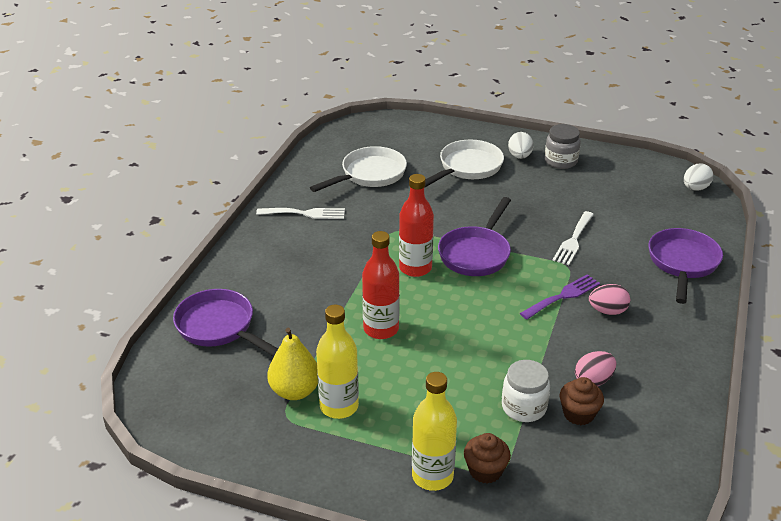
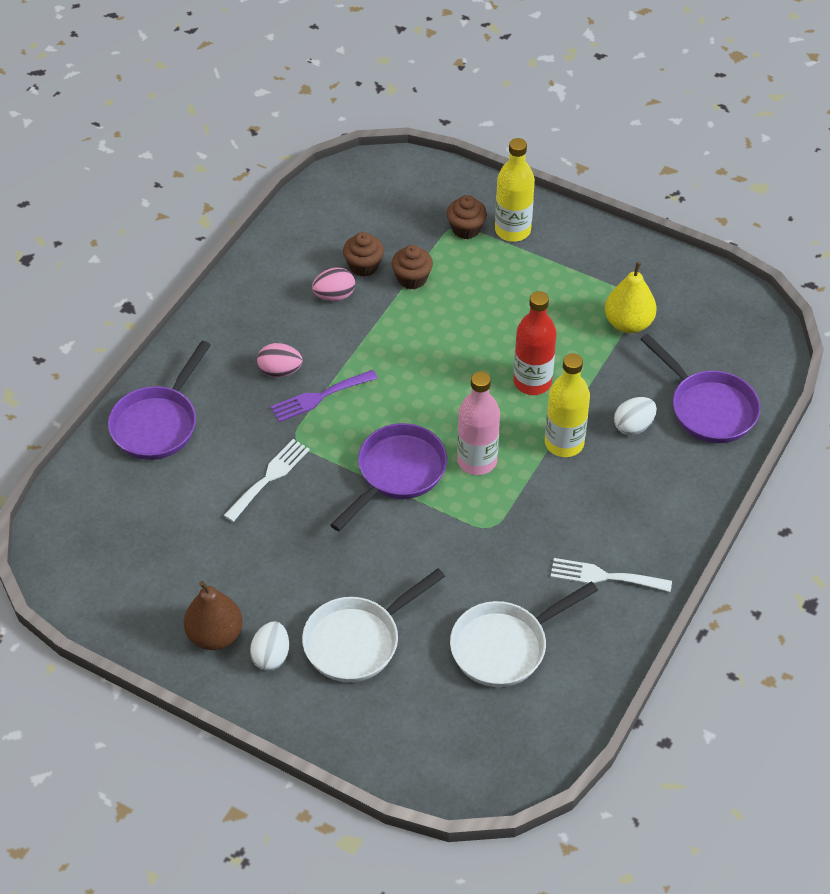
camera: 170 degrees left, 15 degrees up
(339, 406) = (586, 302): yellow bottle -> yellow bottle (564, 443)
(415, 268) = (477, 461): red bottle -> pink bottle
(524, 407) = (412, 278): white jar -> brown cupcake
(560, 161) = (215, 635): grey jar -> brown pear
(695, 188) = (58, 548): white egg -> white egg (633, 426)

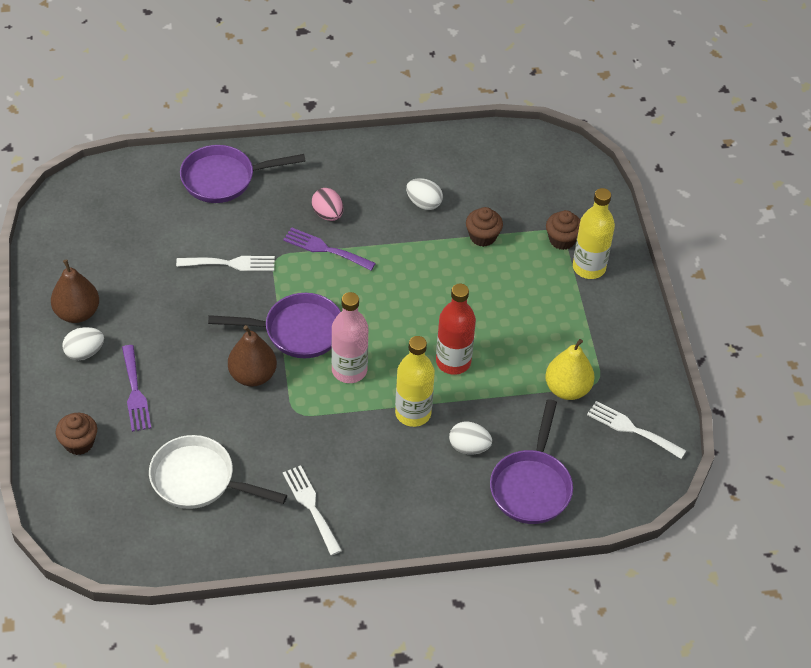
camera: 50 degrees right, 0 degrees up
(334, 295) = (424, 203): pink egg -> white egg
(358, 640) = (135, 392): white pan -> purple fork
(363, 266) = (467, 203): brown cupcake -> brown cupcake (79, 443)
(419, 536) = (252, 375): none -> brown pear
(704, 308) = (631, 429): none -> white fork

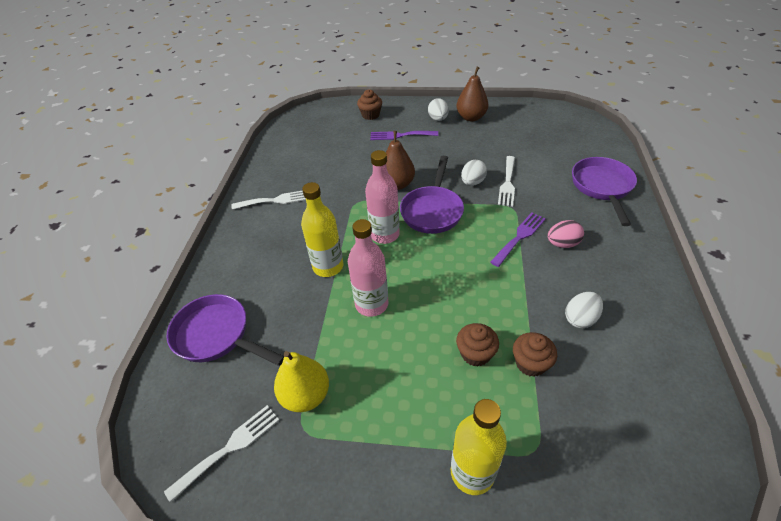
camera: 110 degrees right, 5 degrees down
(199, 480) = (322, 155): white pan -> none
(453, 362) = (371, 304): red bottle -> pink bottle
(469, 447) = (278, 298): white egg -> white egg (472, 182)
(562, 240) = (522, 451): brown cupcake -> brown cupcake (475, 353)

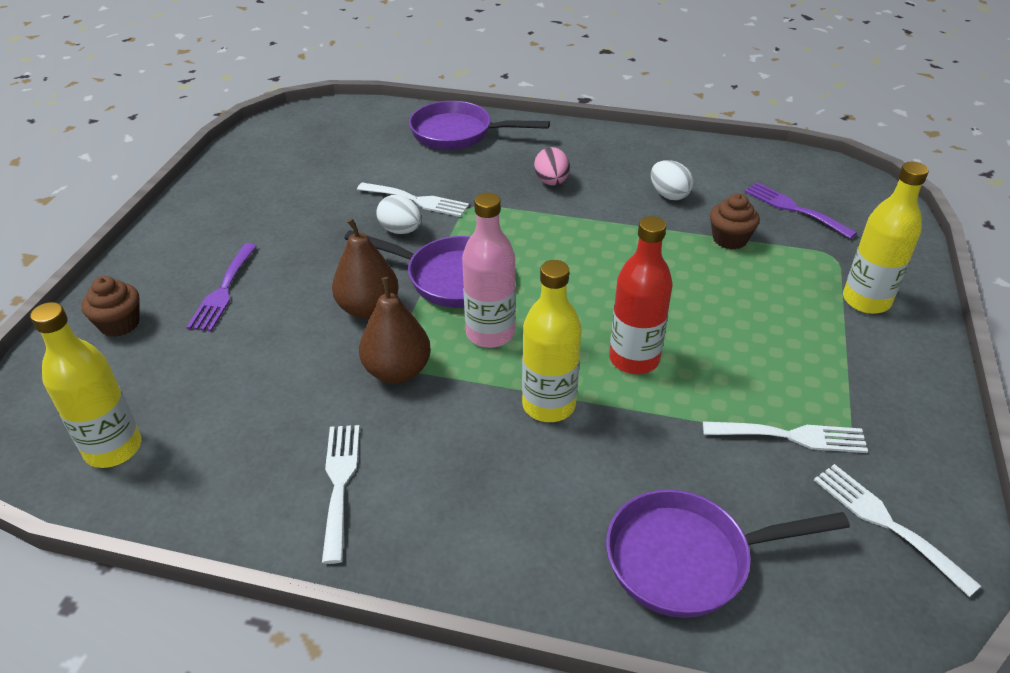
camera: 85 degrees left, 5 degrees down
(217, 335) = (688, 559): purple pan -> purple pan turned 45 degrees clockwise
(296, 136) = (113, 449): none -> yellow bottle
(306, 395) = (792, 436): yellow pear -> white fork
(371, 304) = (634, 359): pink bottle -> red bottle
(438, 119) = (202, 241): white egg -> none
(471, 117) = (225, 206): brown pear -> brown pear (397, 371)
(475, 353) = (718, 276): brown cupcake -> none
(519, 237) = (530, 210): purple fork -> purple fork (794, 209)

